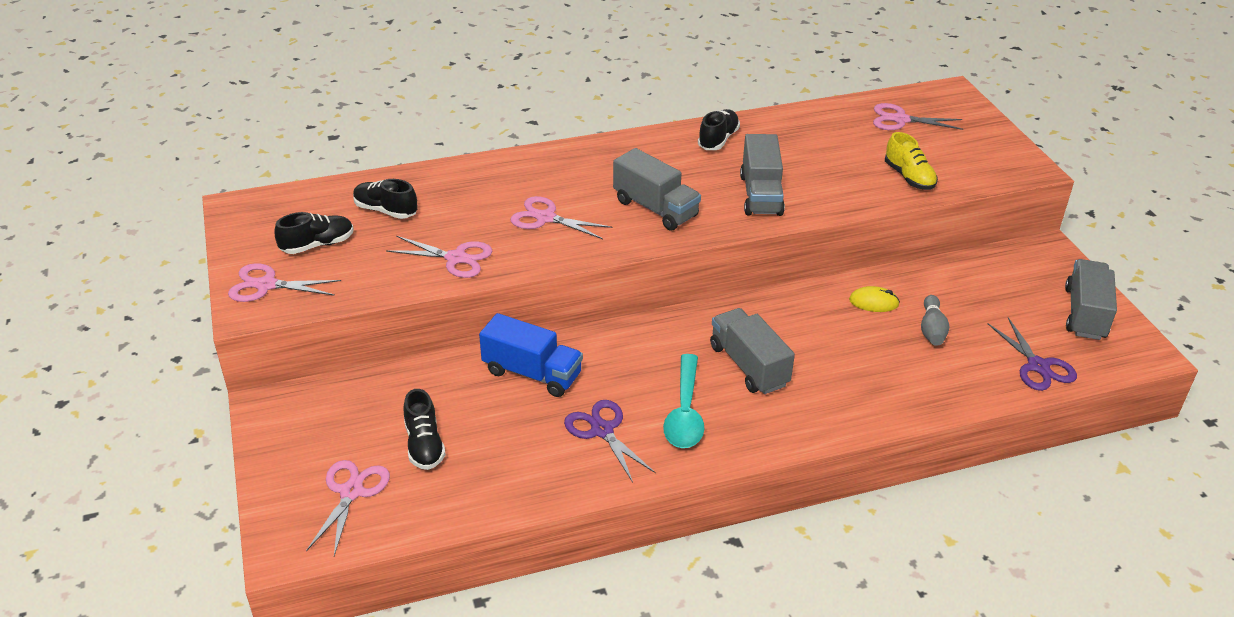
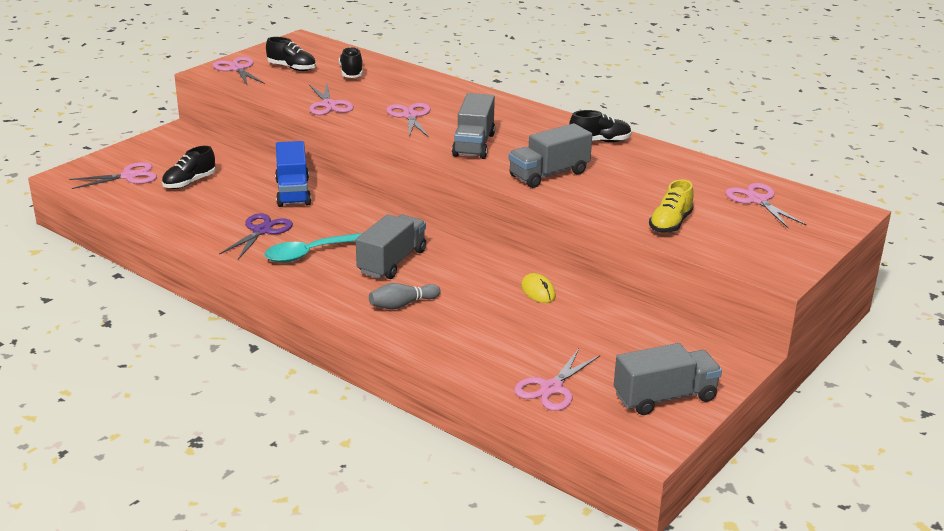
camera: 55 degrees right, 10 degrees down
(932, 329) = (536, 326): grey bowling pin -> grey bowling pin (402, 305)
(1038, 366) = (551, 388): purple scissors -> pink scissors

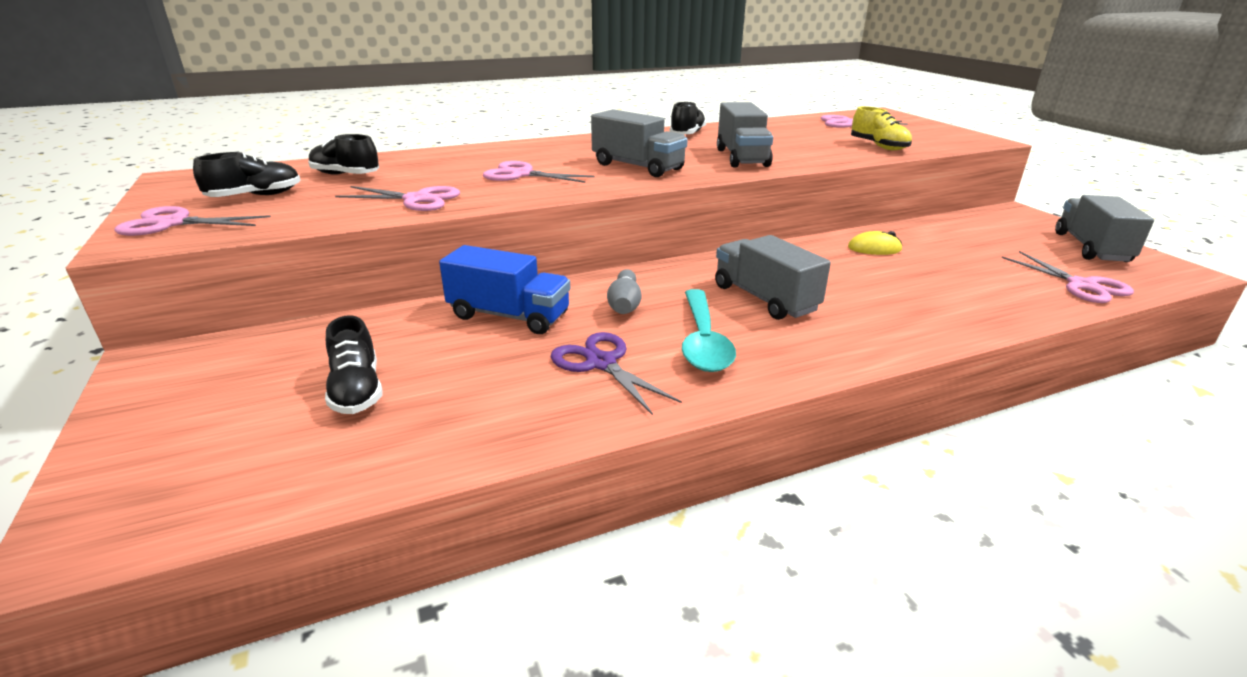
camera: 60 degrees left, 0 degrees up
(129, 176) = (229, 452): pink scissors -> none
(402, 305) = (878, 316): grey bowling pin -> grey bowling pin (624, 304)

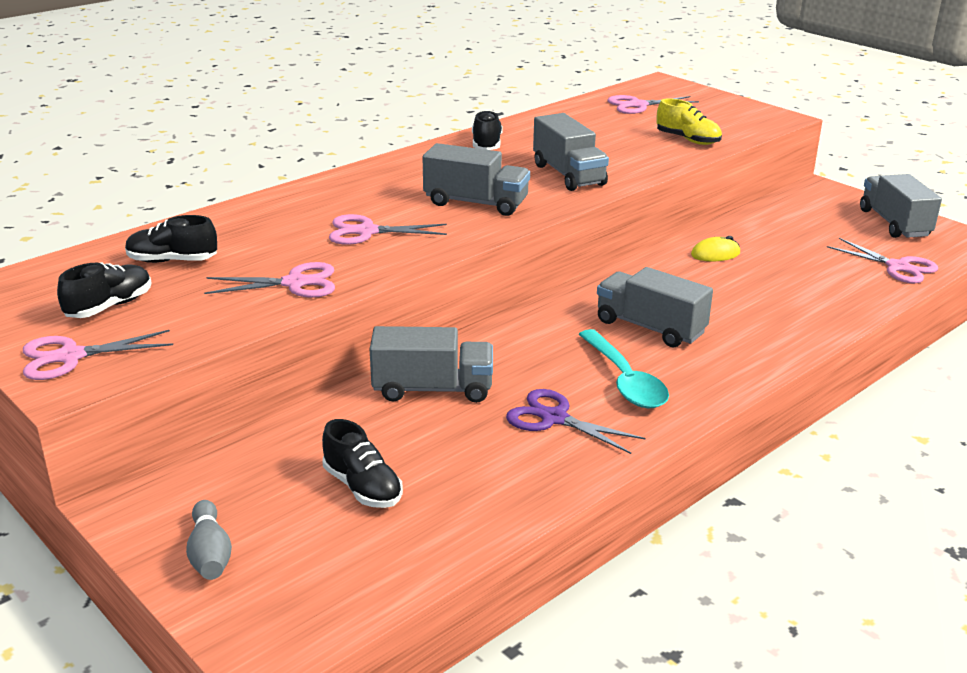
camera: 20 degrees left, 0 degrees up
(509, 316) = (433, 389): blue truck -> grey truck
(624, 304) = (530, 357): grey bowling pin -> grey bowling pin (210, 554)

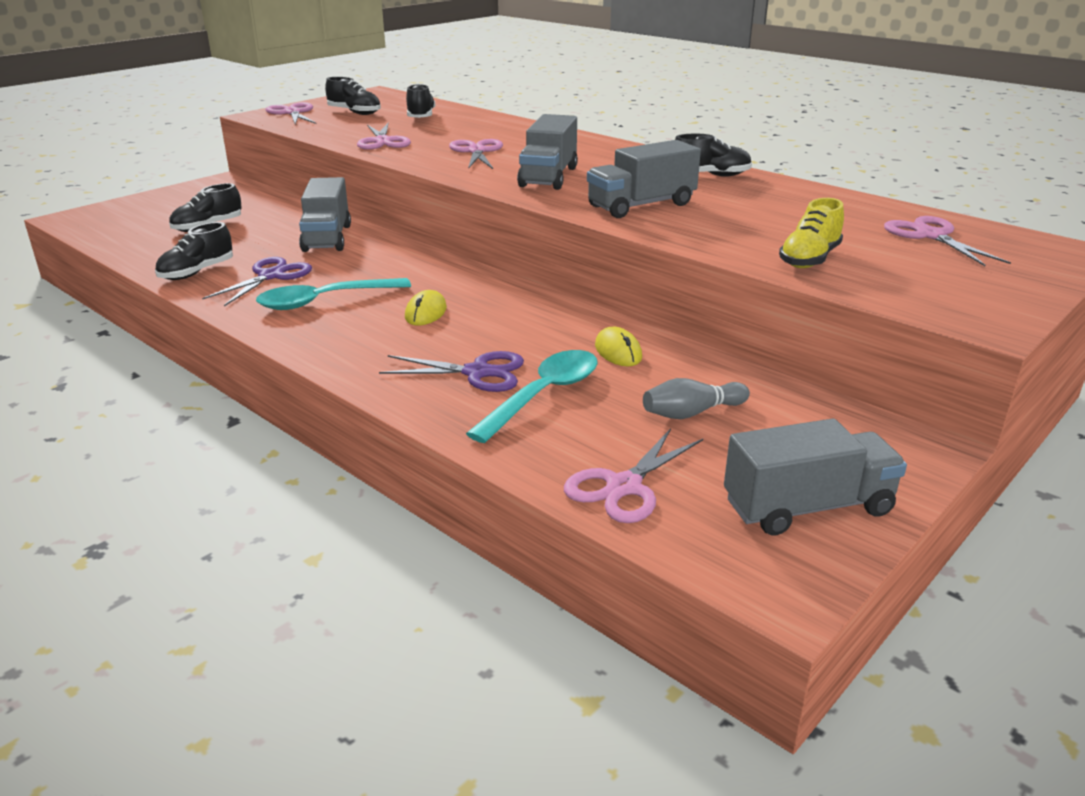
camera: 85 degrees right, 0 degrees up
(210, 554) = (162, 201): grey bowling pin -> grey bowling pin (692, 413)
(539, 473) = (197, 272): none -> black shoe
(650, 327) = (426, 312): grey truck -> yellow mouse
(763, 307) = (477, 372): none -> purple scissors
(791, 284) = (544, 395): none -> turquoise spoon

